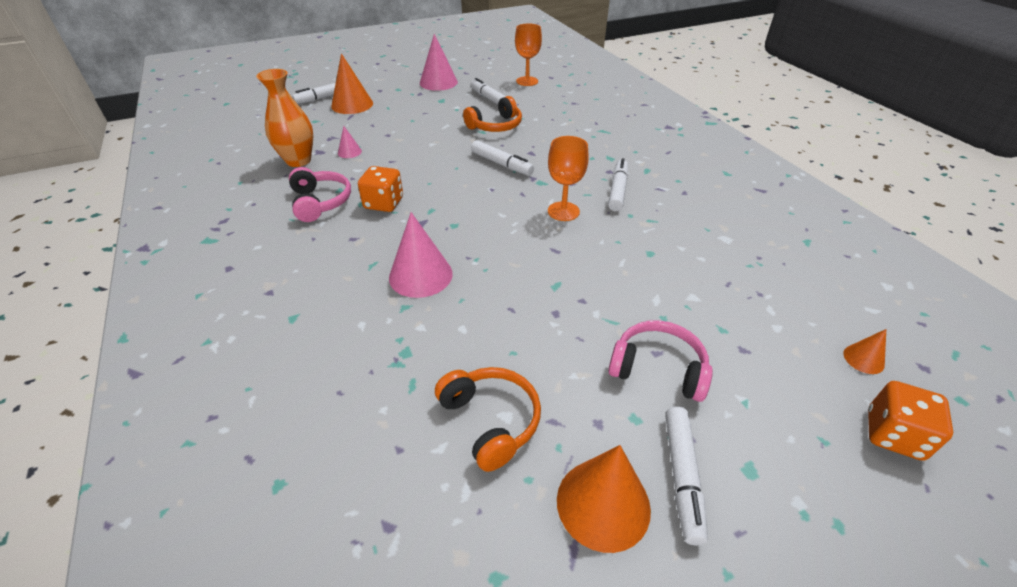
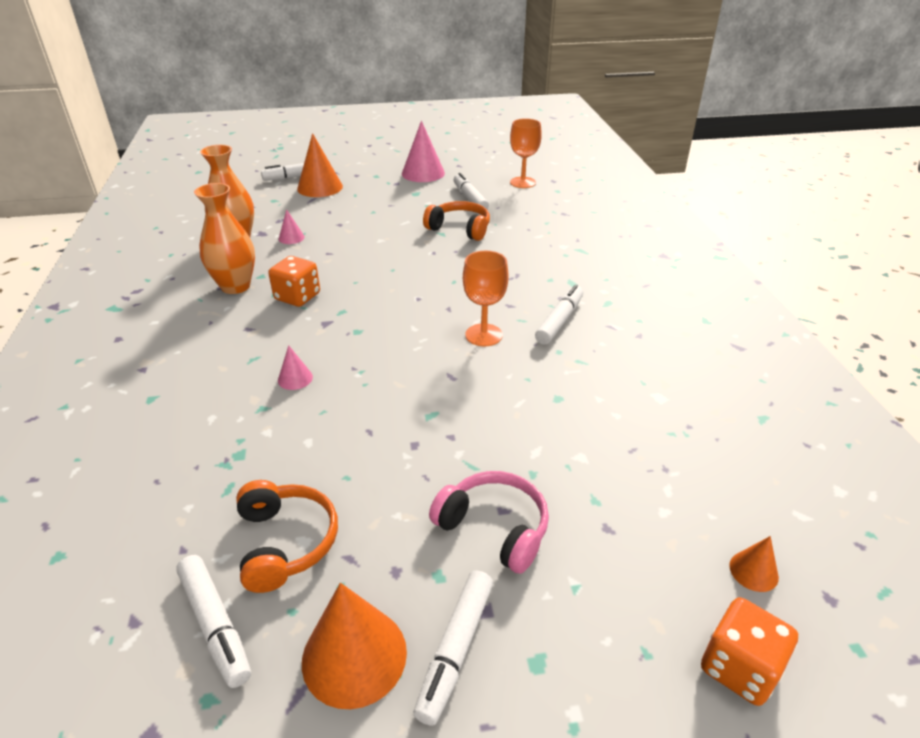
camera: 15 degrees right, 5 degrees down
(320, 202) = (235, 286): pink headphones -> orange vase
(420, 275) = (295, 378): pink cone -> pink cone, size x0.50
(495, 126) = (459, 229): orange headphones -> orange headphones turned 135 degrees counterclockwise
(501, 164) = (443, 272): white marker -> white marker (216, 625)

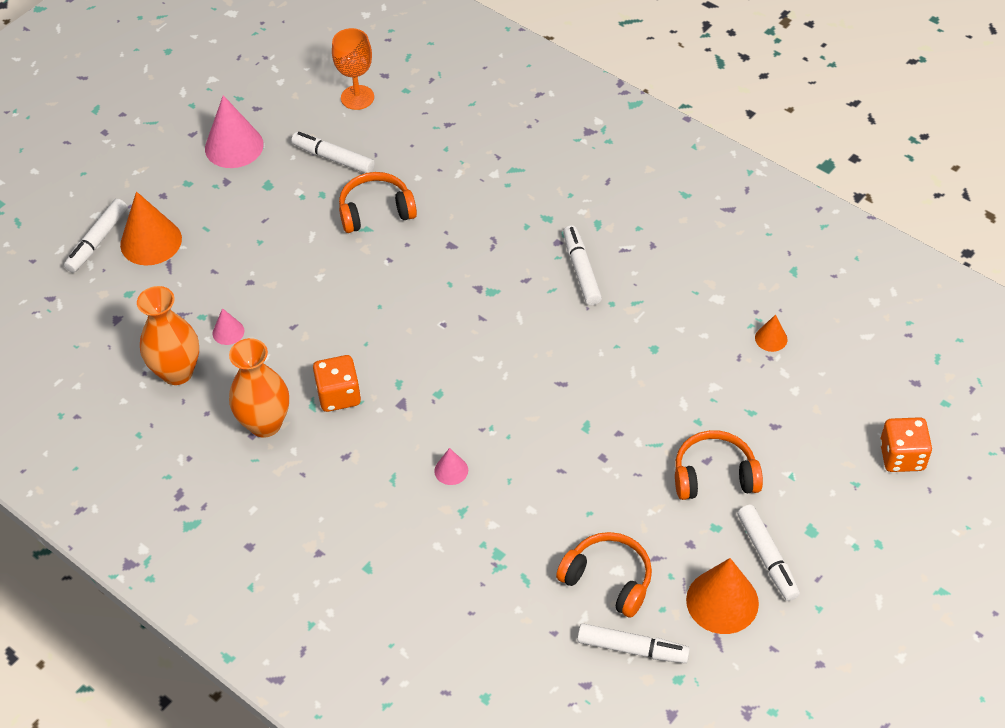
camera: 40 degrees left, 15 degrees up
(483, 335) = (540, 326): orange goblet -> none
(494, 528) = (714, 475): pink headphones -> orange headphones
(753, 571) = (869, 394): orange cone -> orange cone (771, 338)

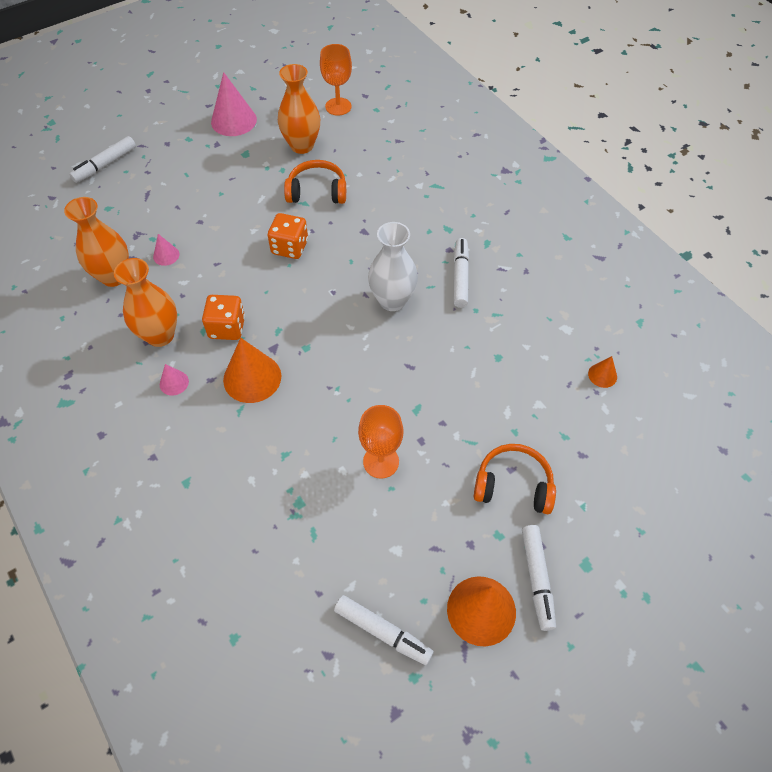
camera: 15 degrees right, 5 degrees up
(151, 241) = (142, 174): orange cone -> orange cone (252, 378)
(333, 158) = (302, 145): white marker -> orange vase
(451, 470) = (290, 416): pink cone -> pink cone (174, 383)
(515, 316) = (392, 300): none -> white vase
(568, 490) = (381, 461): none -> orange goblet
(608, 579) = (385, 556): orange headphones -> none
(902, 456) = (692, 517): orange dice -> orange dice (290, 247)

